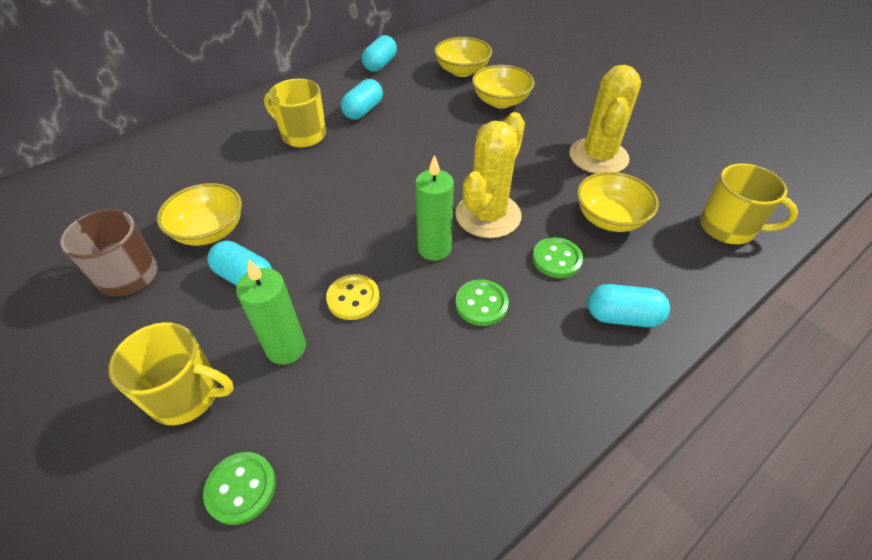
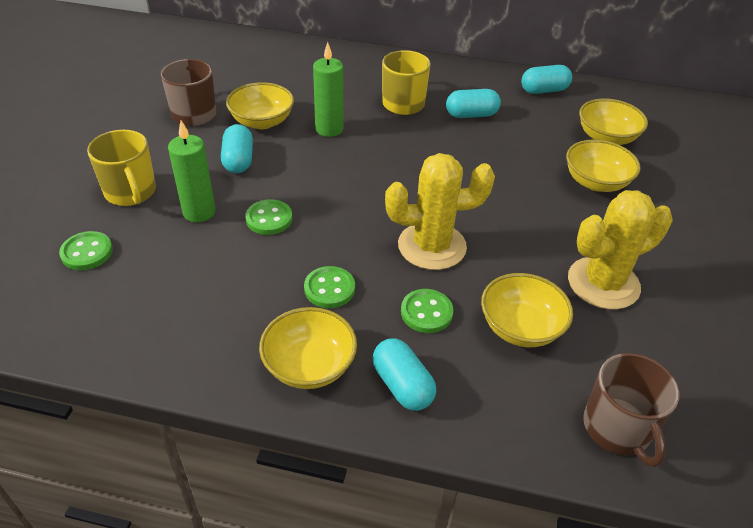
camera: 50 degrees right, 5 degrees down
(353, 298) = (269, 219): yellow button -> green button
(434, 248) = (360, 234): green candle -> green candle (329, 129)
(560, 366) = (309, 365): none -> yellow bowl
(728, 227) = (617, 428): yellow mug -> brown mug

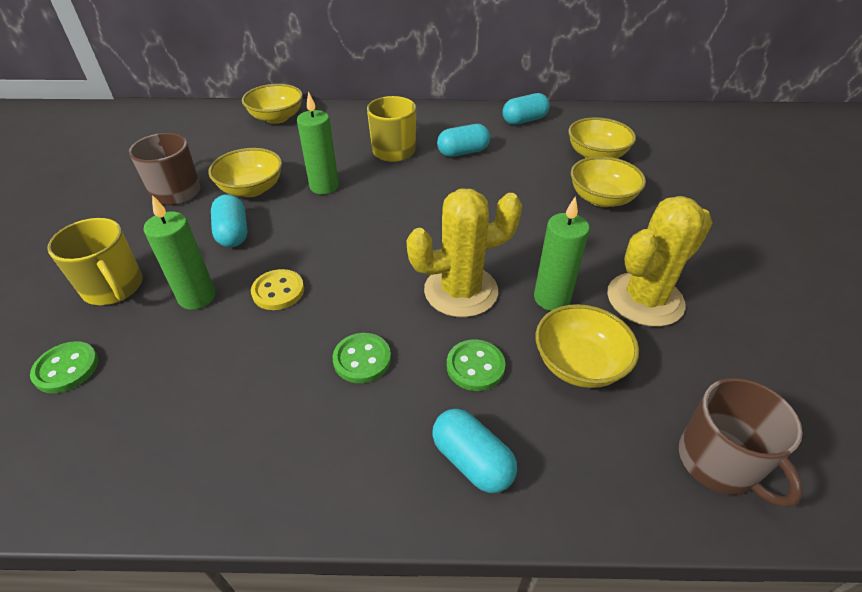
camera: 10 degrees left, 0 degrees up
(269, 219) = (278, 291): green button -> yellow button
(309, 365) = (359, 459): yellow bowl -> yellow bowl (276, 118)
(514, 267) = (551, 298): none -> green candle

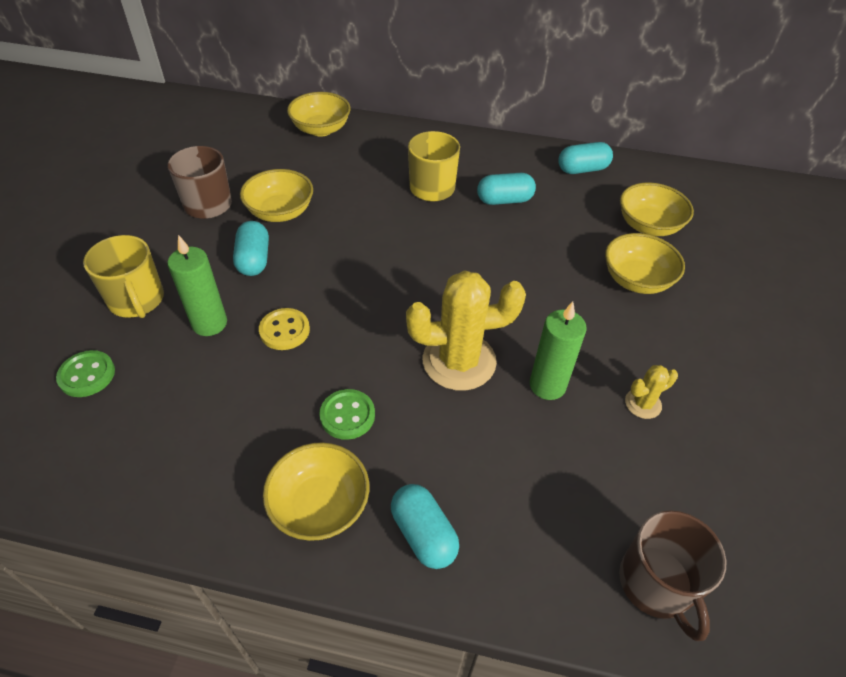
camera: 10 degrees right, 5 degrees up
(324, 186) = (352, 220): green candle -> none
(475, 366) = (451, 443): green button -> none
(579, 364) = (553, 460): yellow bowl -> yellow bowl (320, 505)
(645, 299) = (643, 404): yellow cactus -> yellow cactus, size x0.47

